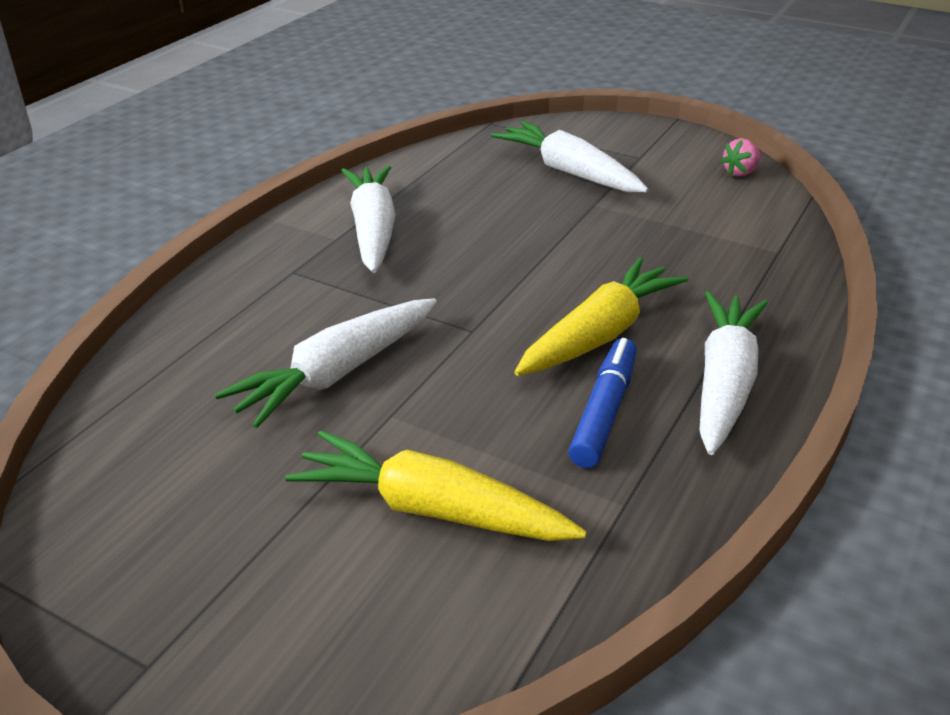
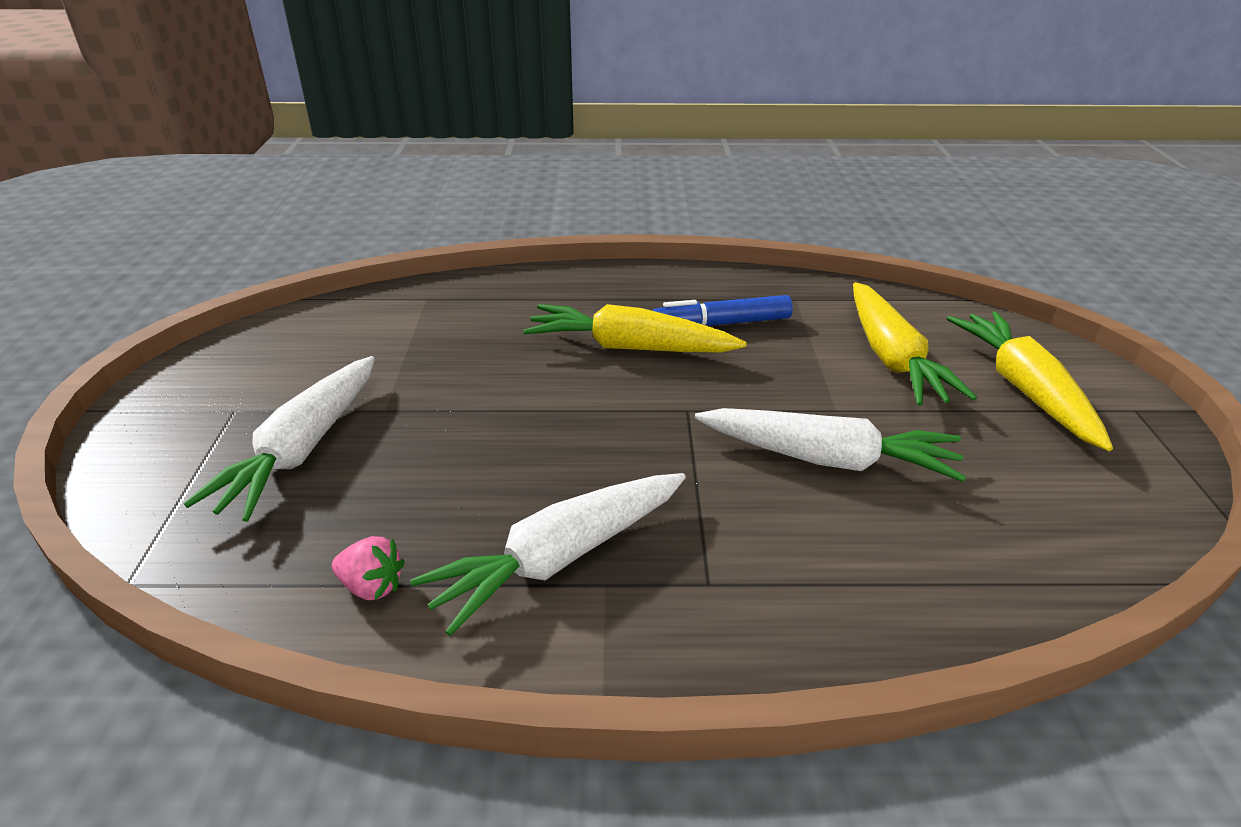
camera: 120 degrees left, 0 degrees up
(278, 585) = (1024, 389): none -> yellow carrot
(724, 383) = (640, 290): white carrot -> none
(740, 172) = (259, 340): pink strawberry -> pink strawberry (372, 586)

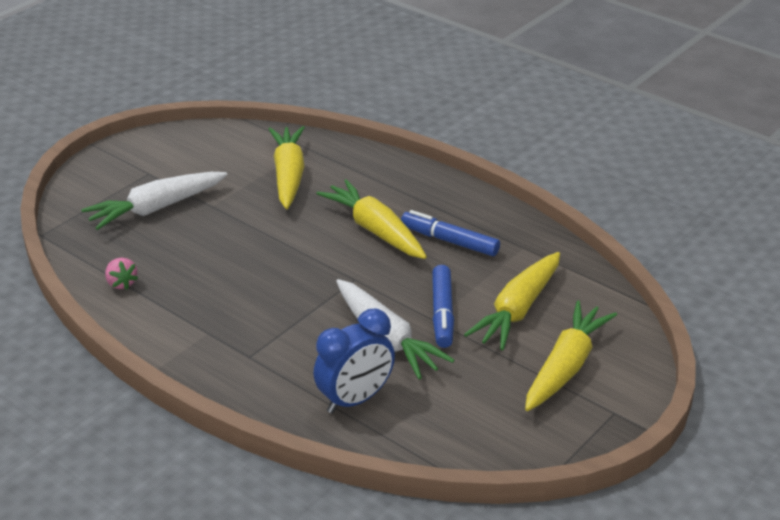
camera: 40 degrees right, 0 degrees up
(444, 334) = (288, 175): none -> yellow carrot
(560, 558) = (203, 312): white carrot -> none
(833, 398) = (442, 313): none -> blue marker
(917, 557) = (355, 400): none -> blue clock

